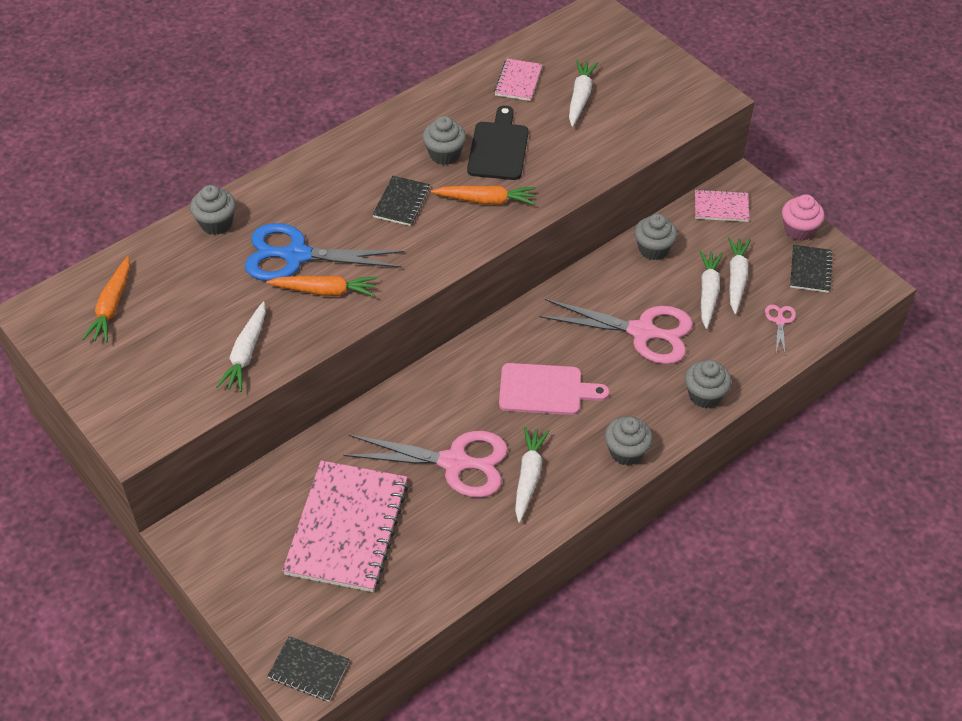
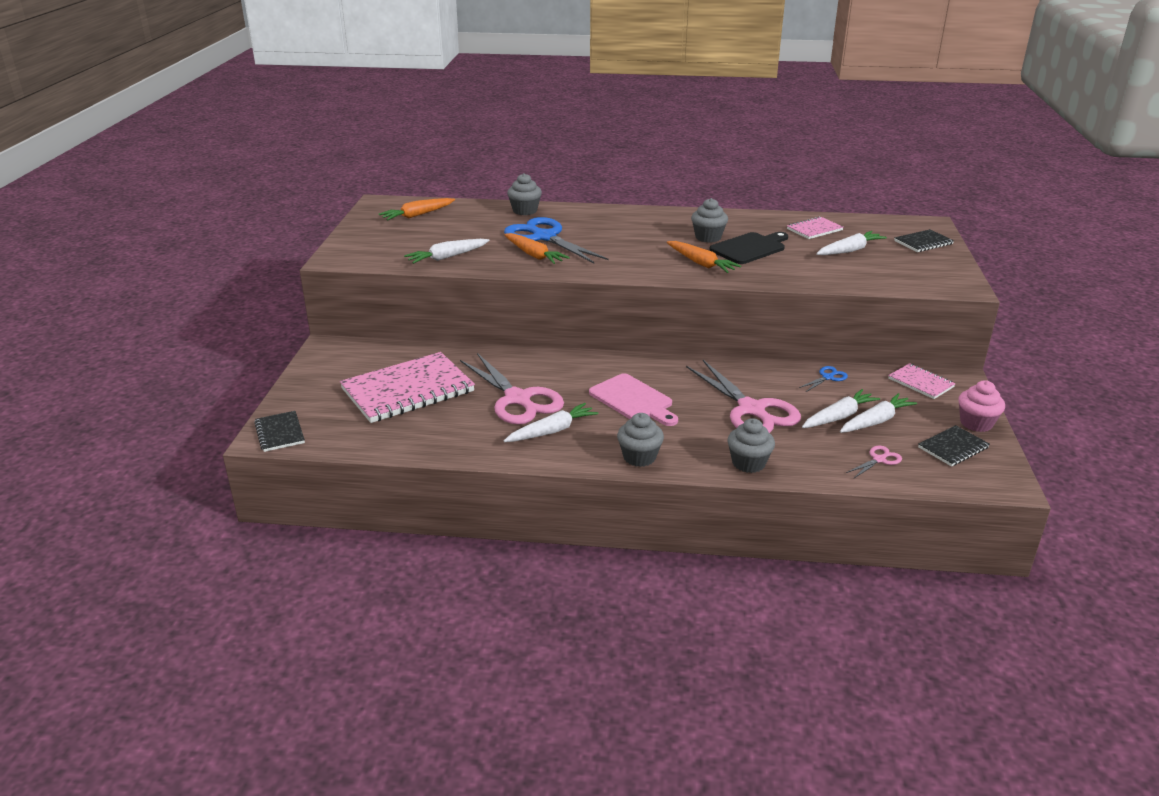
camera: 45 degrees right, 20 degrees down
(401, 202) = (644, 243): black notebook -> black notebook (923, 242)
(653, 249) = (828, 377): grey cupcake -> blue scissors

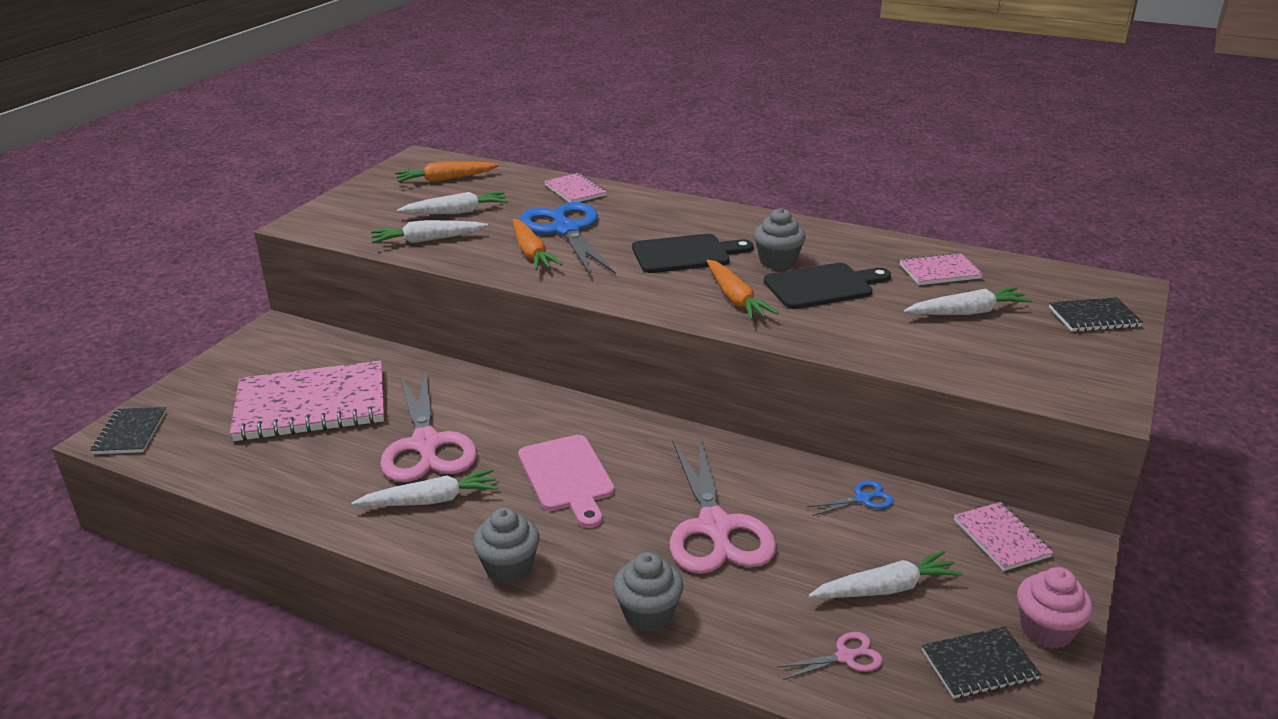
camera: 20 degrees right, 0 degrees up
(525, 211) = (575, 190): grey cupcake -> pink notebook
(643, 241) = (685, 254): none -> black cutting board
(839, 417) = (834, 568): white carrot -> white carrot (456, 212)

